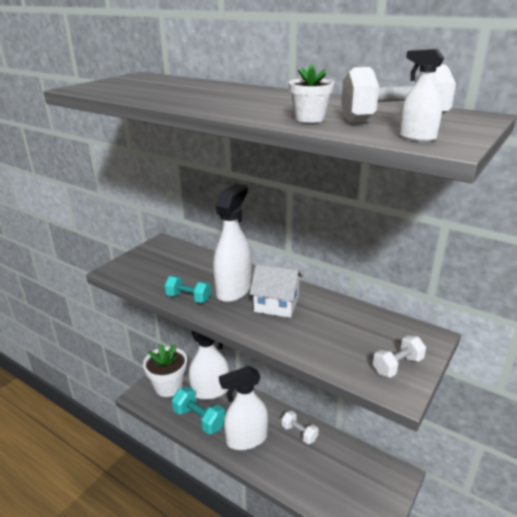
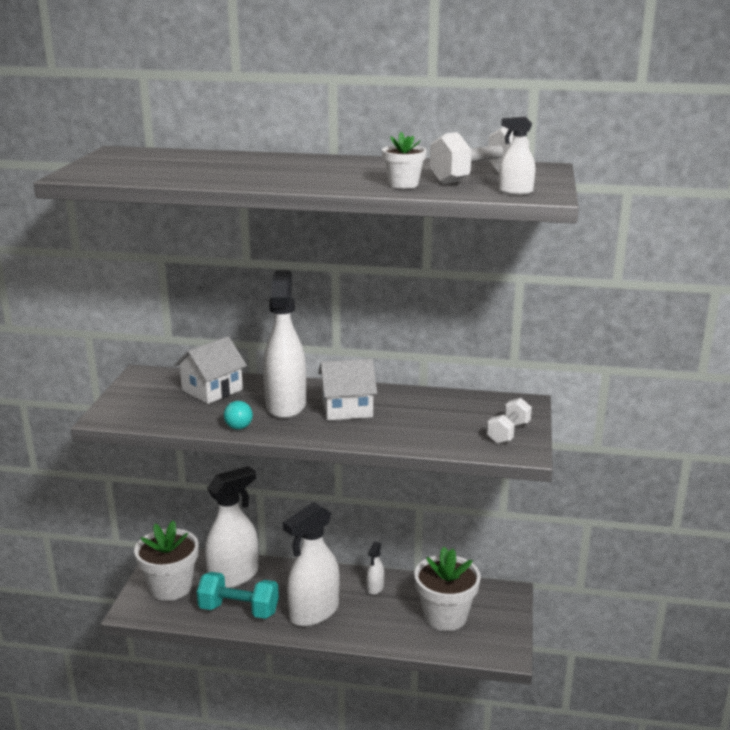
camera: 25 degrees left, 5 degrees down
(188, 298) = (237, 423): turquoise dumbbell -> turquoise light bulb
(194, 264) = (212, 390): none -> white house
(299, 433) = (375, 588): white dumbbell -> white spray bottle
(339, 478) = (445, 616): none -> white flower pot

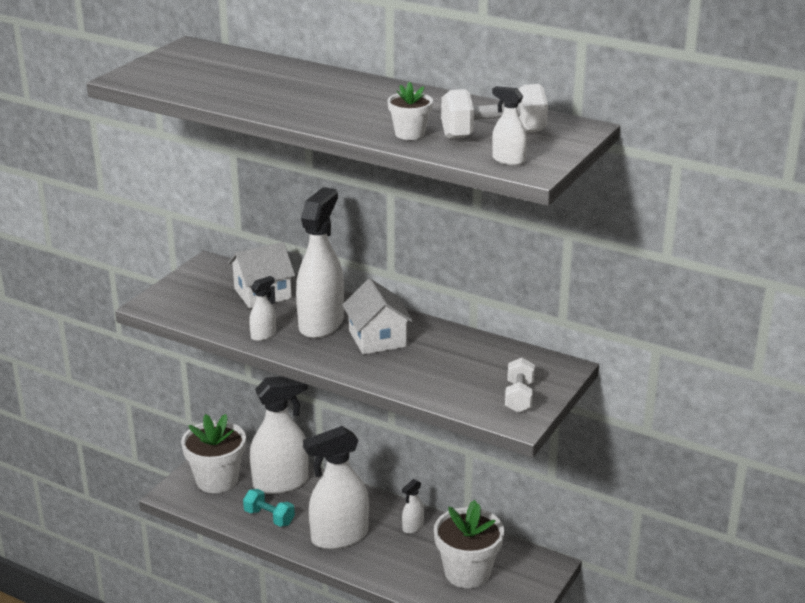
camera: 20 degrees right, 5 degrees up
(237, 423) = (263, 335): turquoise light bulb -> white spray bottle
(239, 610) = (269, 517): turquoise dumbbell -> turquoise dumbbell, size x0.65
(347, 408) = (377, 338): white house -> white house turned 60 degrees clockwise
(508, 433) = (519, 397): white dumbbell -> white dumbbell turned 45 degrees counterclockwise

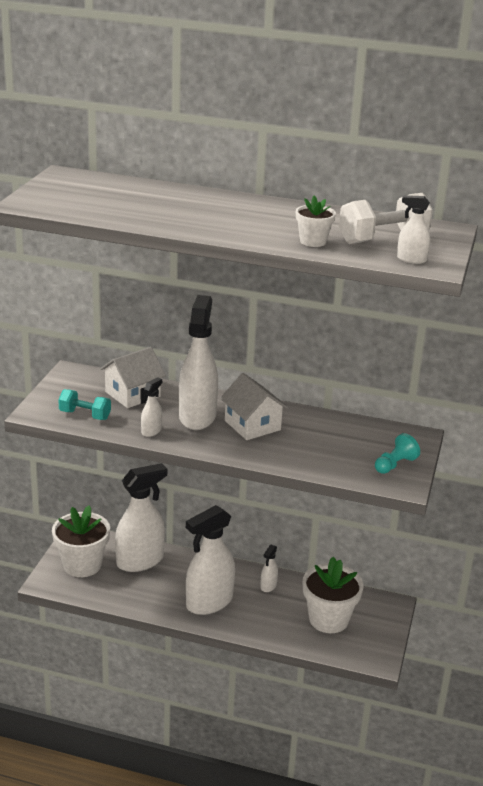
camera: 15 degrees left, 0 degrees up
(269, 517) = (141, 593): turquoise dumbbell -> turquoise dumbbell (85, 415)
(519, 397) = (395, 465): white dumbbell -> turquoise pawn

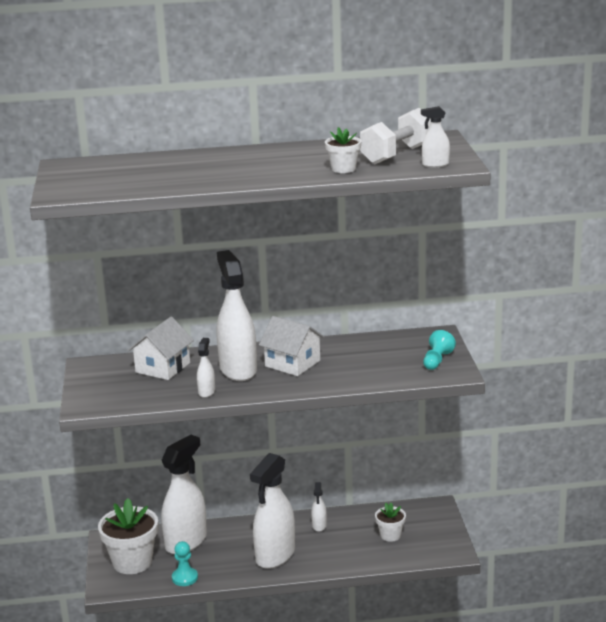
camera: 20 degrees left, 5 degrees down
(85, 415) = (133, 396): turquoise dumbbell -> none
(116, 596) = (185, 578): none -> turquoise pawn
(328, 619) = (390, 535): white flower pot -> white flower pot, size x0.53

